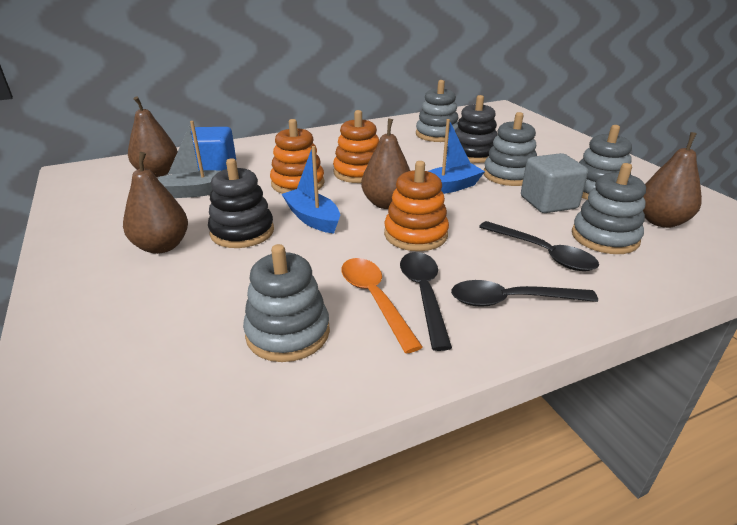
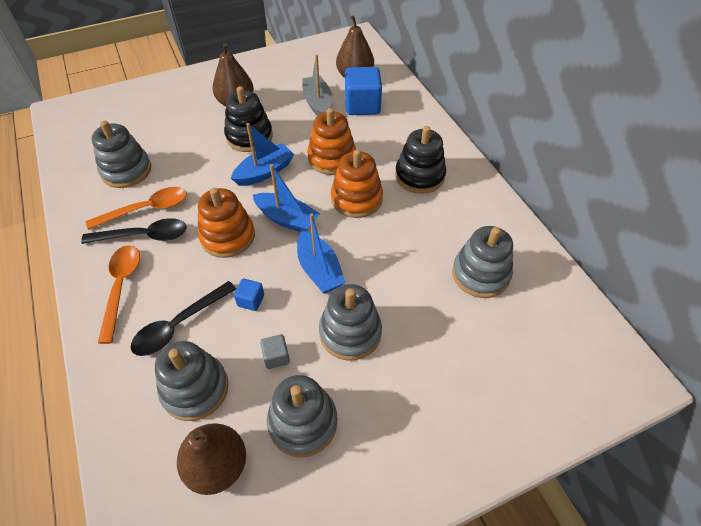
camera: 90 degrees right, 20 degrees up
(387, 204) = (287, 219): brown pear -> blue boat
(473, 154) = (415, 305): black stacking toy -> black stacking toy (419, 176)
(495, 217) = (251, 300): none -> blue cube
(511, 300) = (121, 287): black spoon -> orange spoon
(548, 203) = (276, 357): grey cube -> grey cube, size x0.48

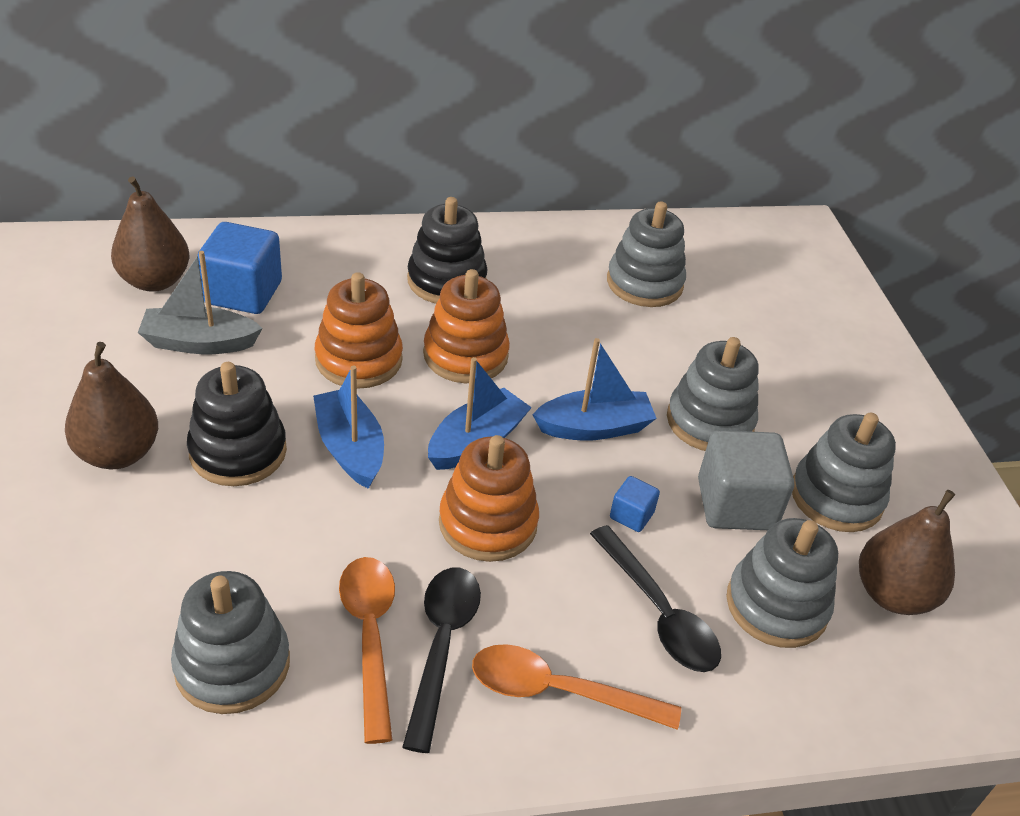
camera: 80 degrees left, 10 degrees down
(276, 357) = (736, 504): grey cube -> grey cube, size x2.06

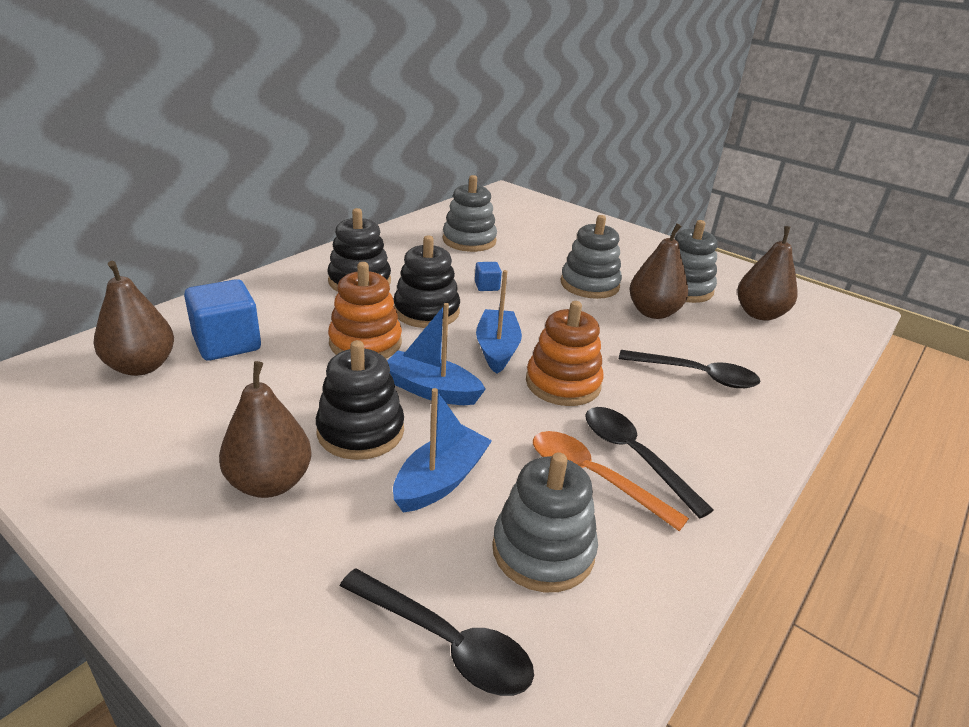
camera: 40 degrees left, 10 degrees down
(71, 673) = (446, 642): none -> black spoon
(199, 343) = (236, 385): grey boat -> none
(465, 355) = (426, 311): orange stacking toy -> black stacking toy
(558, 691) = (714, 438): orange spoon -> none
(594, 427) = (544, 312): blue boat -> blue boat (441, 480)
(631, 515) = (620, 341): blue cube -> blue cube (487, 286)
(736, 504) = (653, 312): grey cube -> brown pear
(776, 605) = (731, 343): grey stacking toy -> none

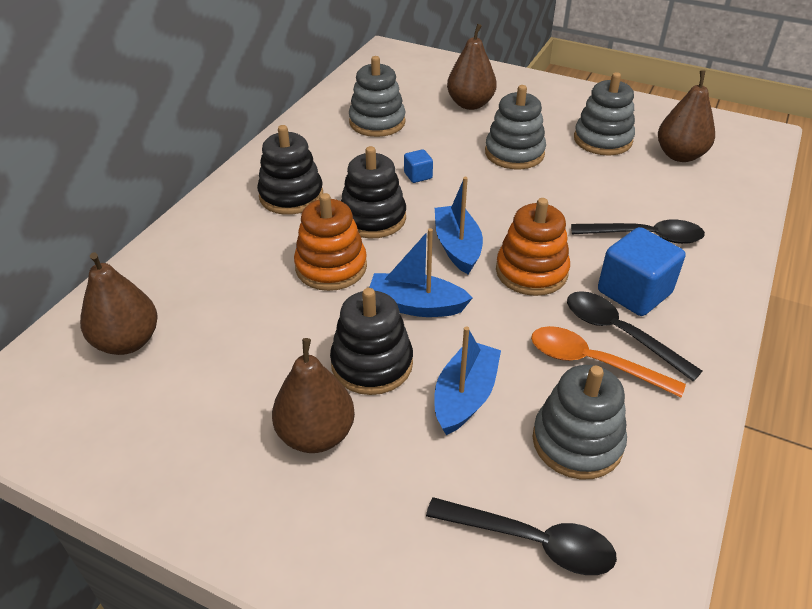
camera: 10 degrees left, 10 degrees up
(227, 343) = (197, 297): blue cube -> blue cube (634, 292)
(653, 312) = (584, 174): brown pear -> brown pear (470, 104)

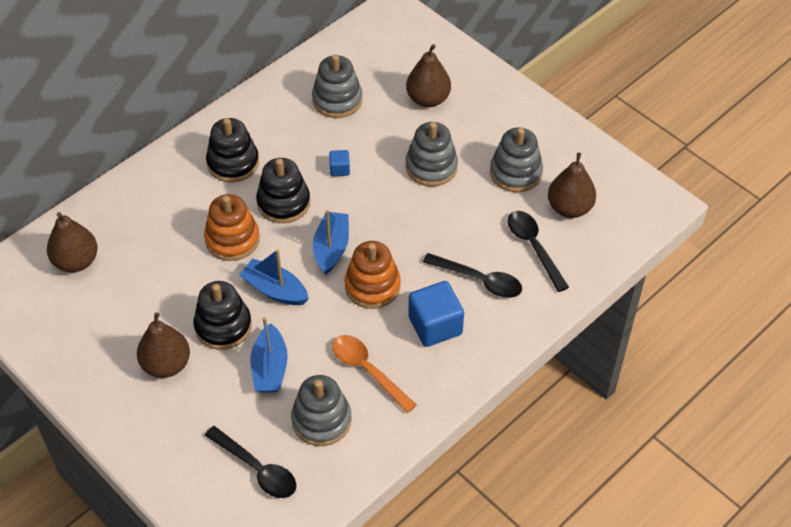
camera: 20 degrees right, 10 degrees up
(465, 396) = (270, 368): blue boat -> blue boat turned 135 degrees clockwise
(619, 333) = (401, 354): black spoon -> black spoon (533, 247)

